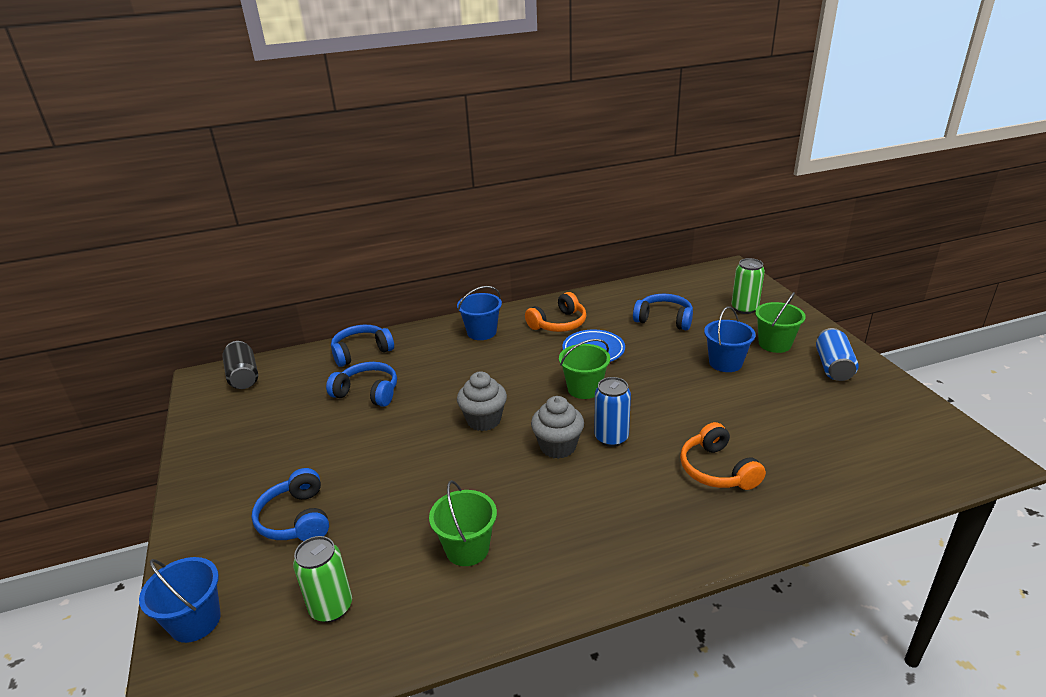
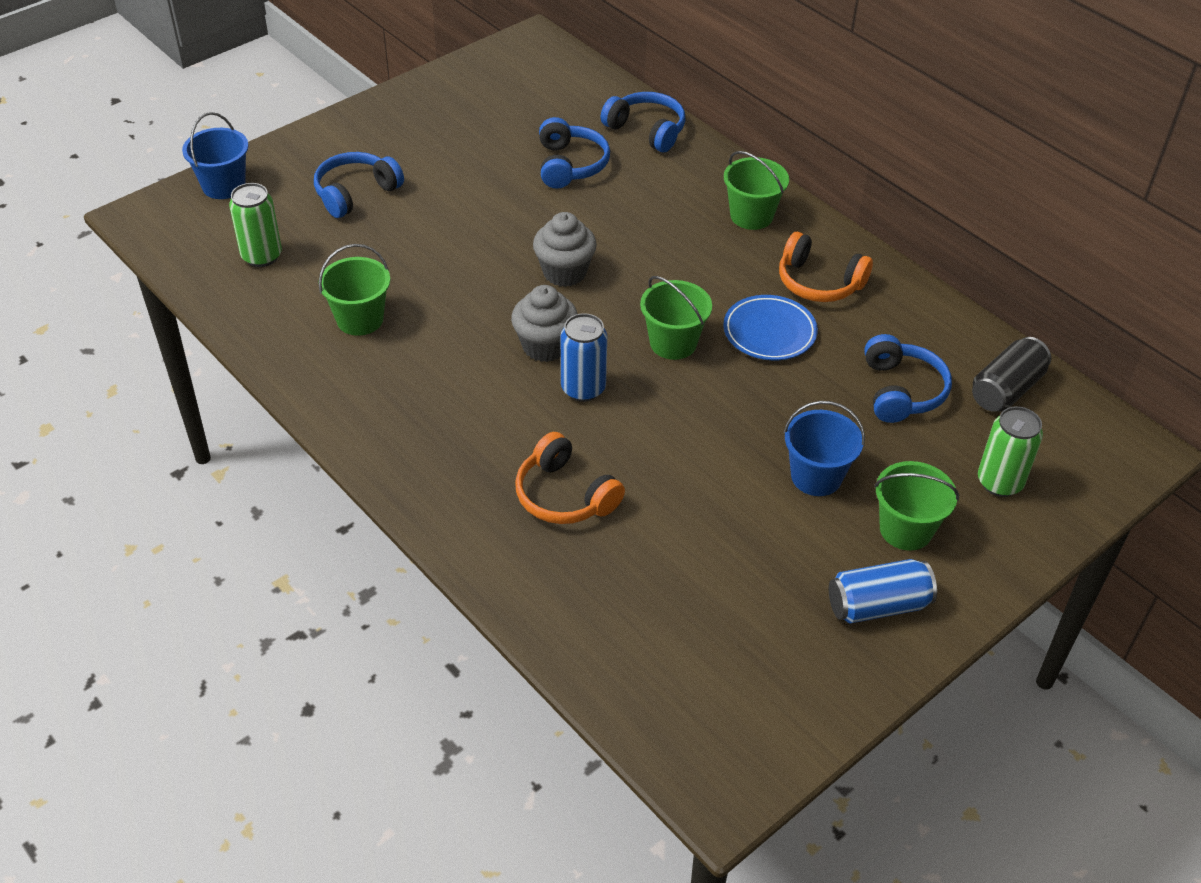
camera: 65 degrees right, 15 degrees up
(243, 376) = (551, 64): black can -> black can (1006, 390)
(481, 332) = (751, 216): blue bucket -> green bucket
(717, 470) = (564, 495): orange headphones -> orange headphones turned 90 degrees counterclockwise

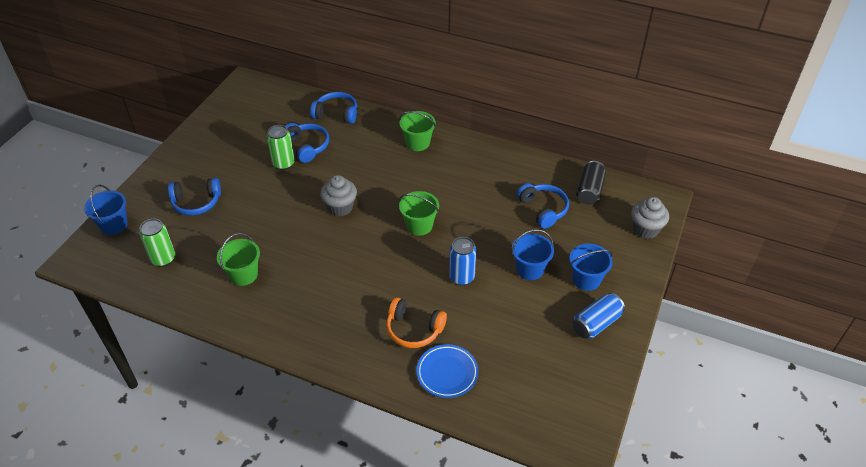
camera: 25 degrees left, 0 degrees up
(355, 193) = (196, 202): blue headphones -> blue headphones turned 120 degrees counterclockwise
(545, 346) = (354, 252): grey cupcake -> grey cupcake (645, 229)
(583, 388) = (388, 268): blue can -> blue can (461, 277)
(769, 332) = (463, 202): blue plate -> blue plate (447, 373)
(819, 282) = (471, 167): orange headphones -> none
(905, 529) = (586, 279): green bucket -> blue bucket
(999, 482) = (613, 238): green can -> green can (283, 163)

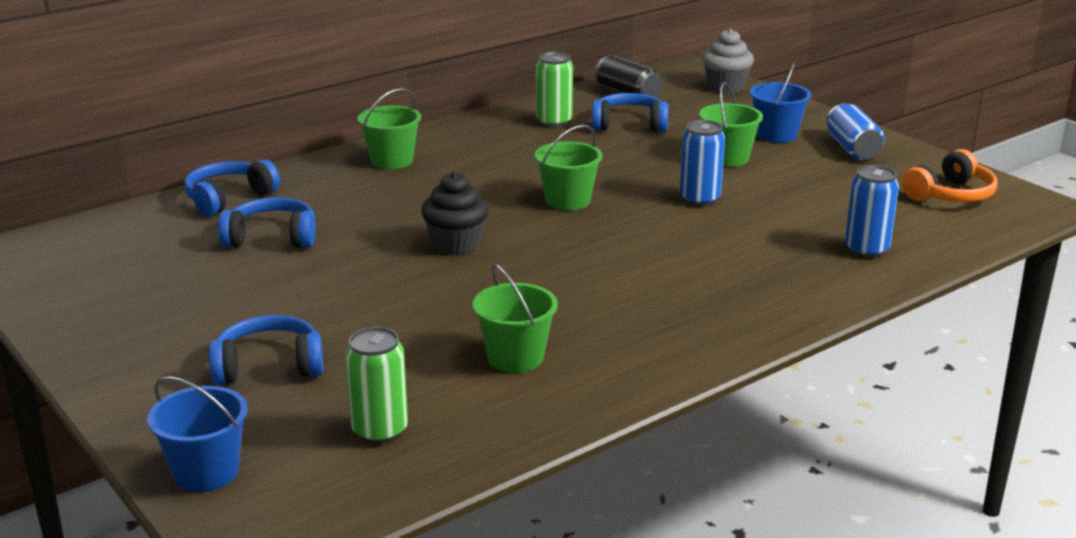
camera: 60 degrees left, 20 degrees down
(196, 202) = (269, 366): blue headphones -> blue headphones turned 120 degrees counterclockwise
(283, 163) = (284, 265): green can -> green can (554, 122)
(340, 207) = (456, 245): grey cupcake -> black cupcake
(414, 329) = (768, 252): orange headphones -> orange headphones (950, 195)
(447, 373) = (866, 250): blue plate -> blue can
(530, 269) = (727, 158): blue bucket -> green bucket

